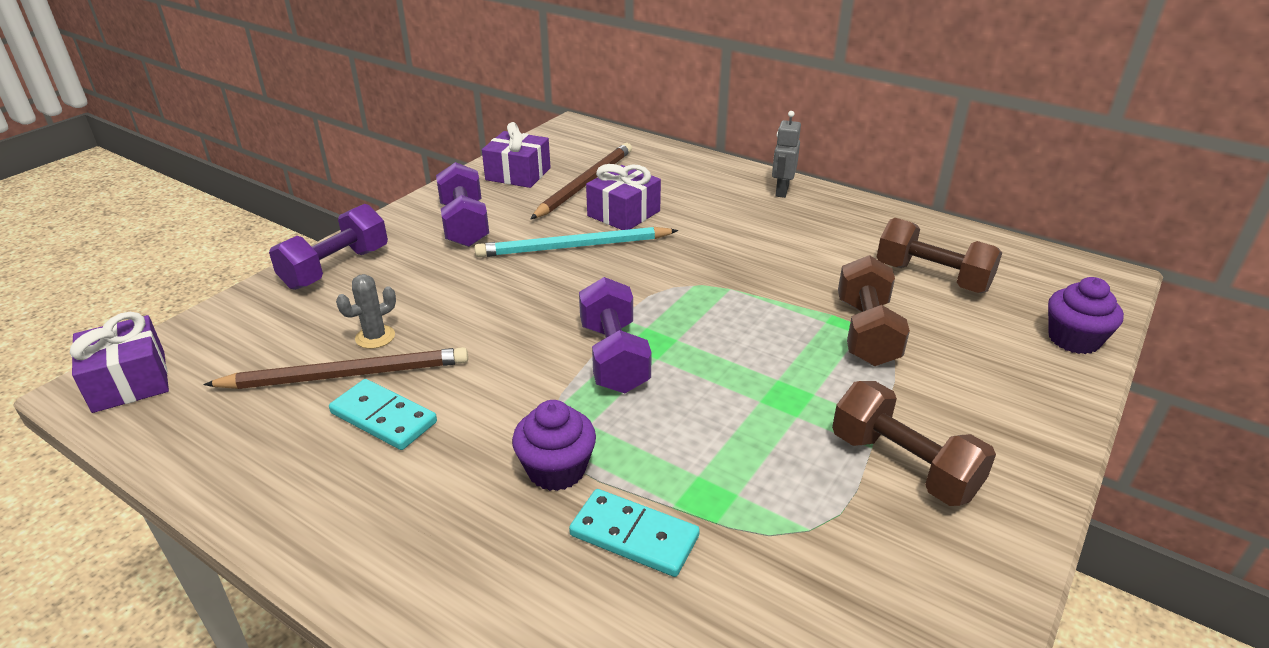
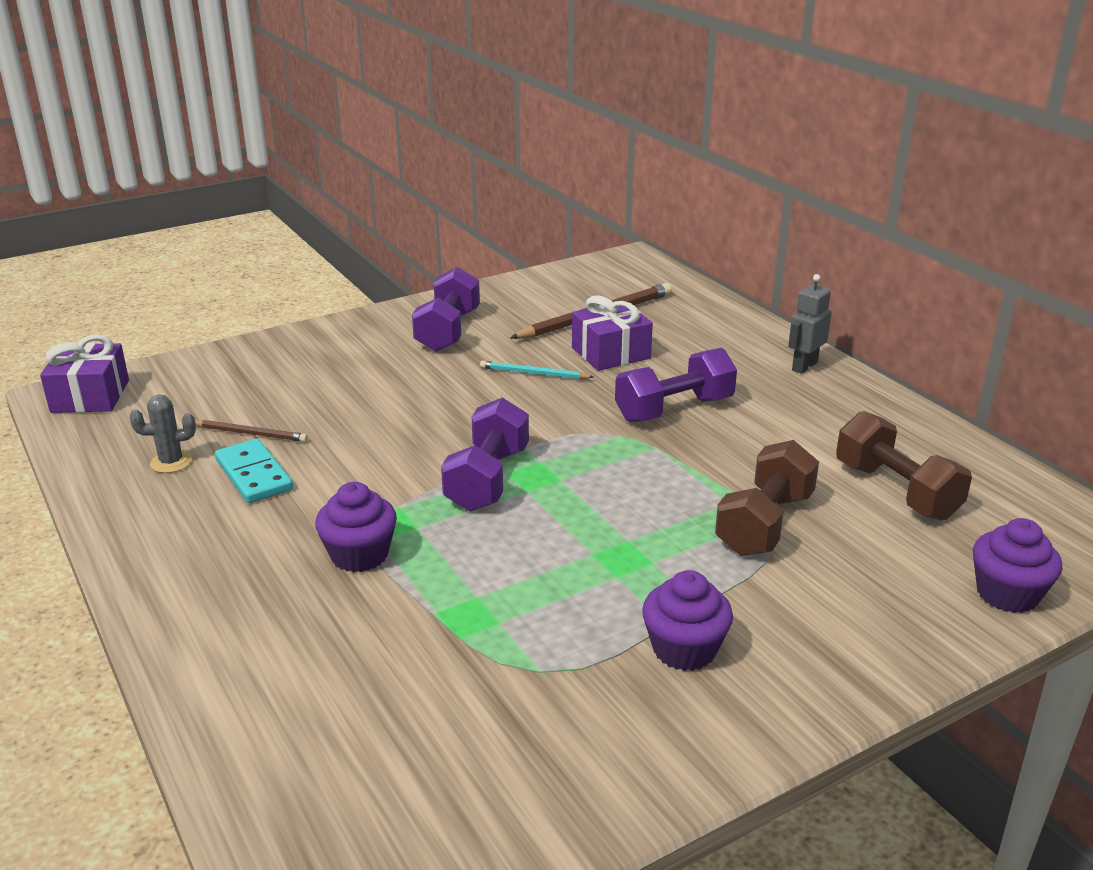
camera: 25 degrees right, 5 degrees down
(336, 268) = (307, 344): purple dumbbell -> purple dumbbell (674, 409)
(347, 374) = (251, 433): brown pencil -> brown pencil, size x0.53
(375, 337) = (296, 409): grey cactus -> grey cactus (171, 462)
(518, 174) = (537, 294): purple gift -> none
(573, 247) = (533, 373): turquoise pencil -> turquoise pencil, size x0.53
(634, 536) = (380, 625): turquoise domino -> none
(903, 465) = (684, 649): brown dumbbell -> purple cupcake

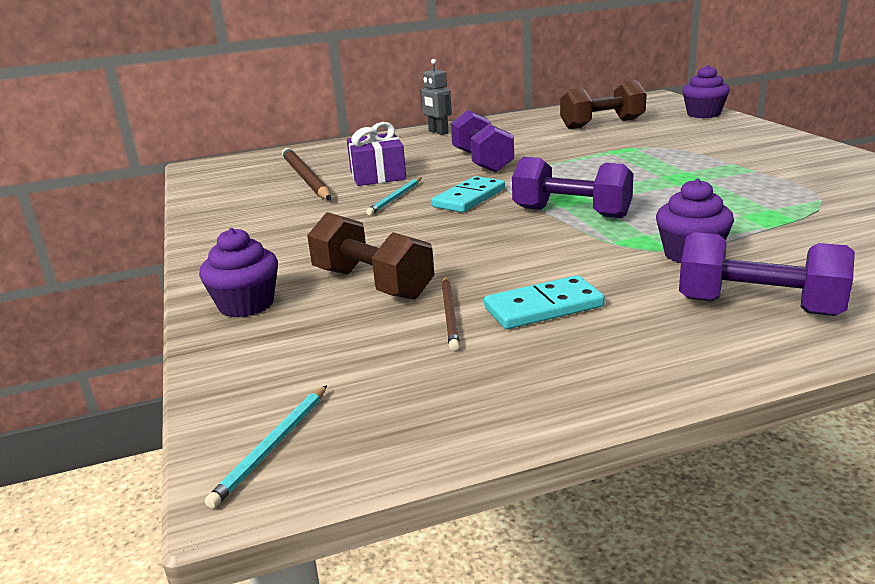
camera: 75 degrees left, 5 degrees down
(90, 396) = (272, 447): purple gift -> turquoise pencil
(171, 462) = (502, 359): grey cactus -> none
(251, 433) = (450, 314): brown pencil -> brown pencil turned 150 degrees clockwise
(448, 331) = (279, 228): purple dumbbell -> purple dumbbell (758, 307)
(535, 414) = (469, 198): none -> turquoise domino
(684, 649) = (780, 168): purple cupcake -> purple cupcake (246, 305)
(764, 524) = (638, 148): brown dumbbell -> brown dumbbell (372, 284)

